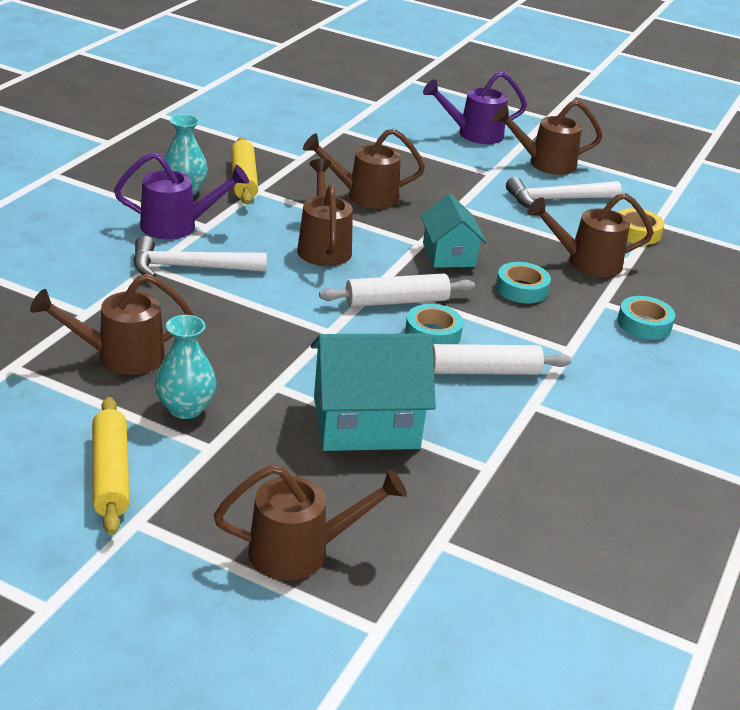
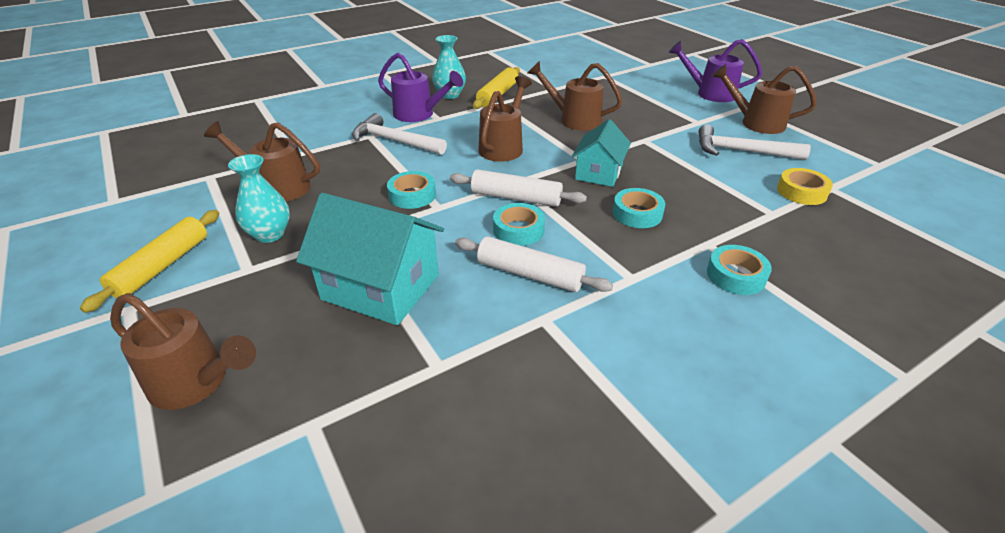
camera: 35 degrees right, 5 degrees up
(288, 326) = (412, 195): none -> turquoise tape
(586, 262) = (723, 206): brown watering can -> none

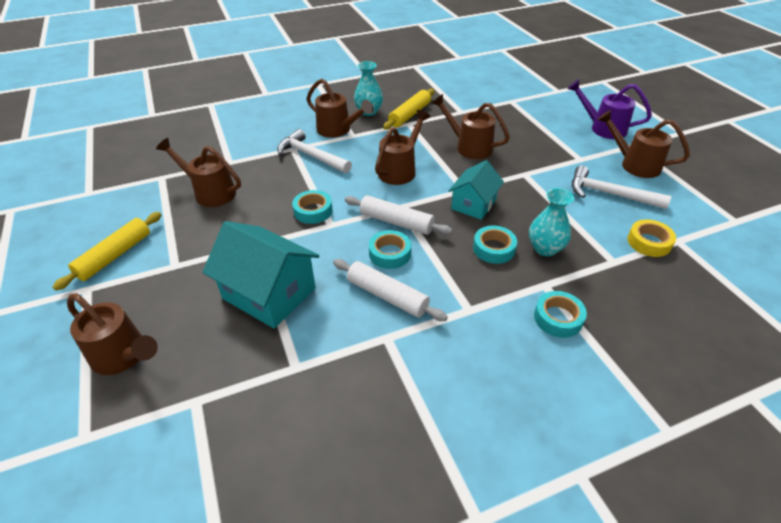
camera: 10 degrees right, 5 degrees up
(270, 234) = (196, 236): turquoise vase -> turquoise vase (545, 248)
(419, 114) = (337, 130): purple watering can -> brown watering can

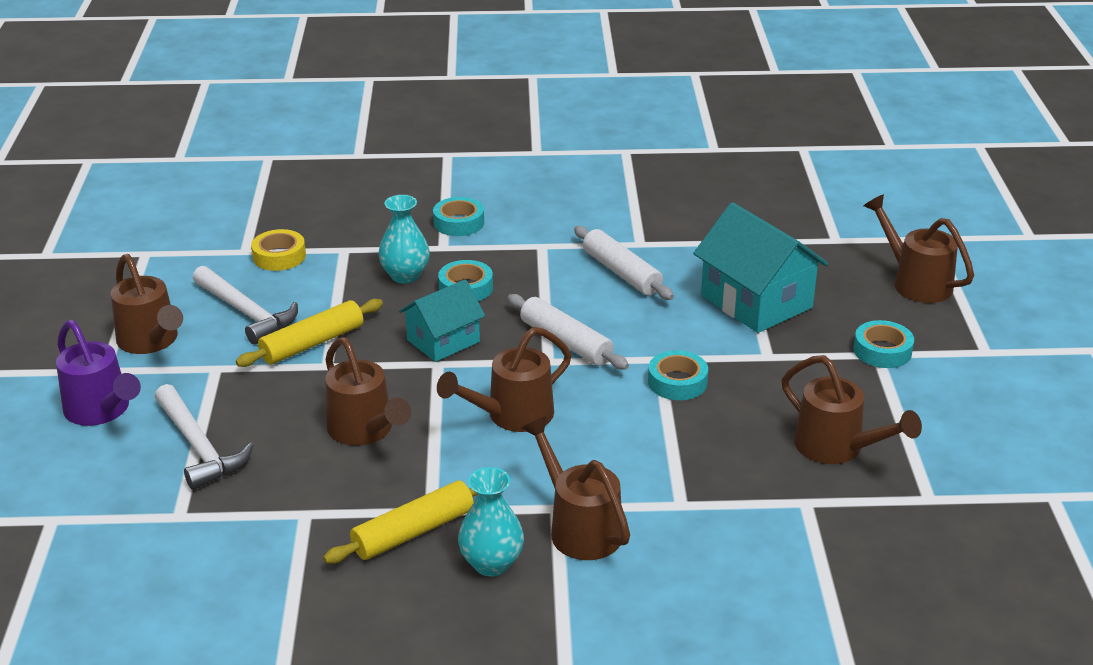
camera: 160 degrees left, 10 degrees down
(115, 255) = (964, 383): yellow rolling pin -> yellow rolling pin (312, 343)
(311, 156) = (651, 479): white hammer -> white hammer (199, 447)
(390, 253) = (596, 309): turquoise tape -> turquoise tape (882, 351)

